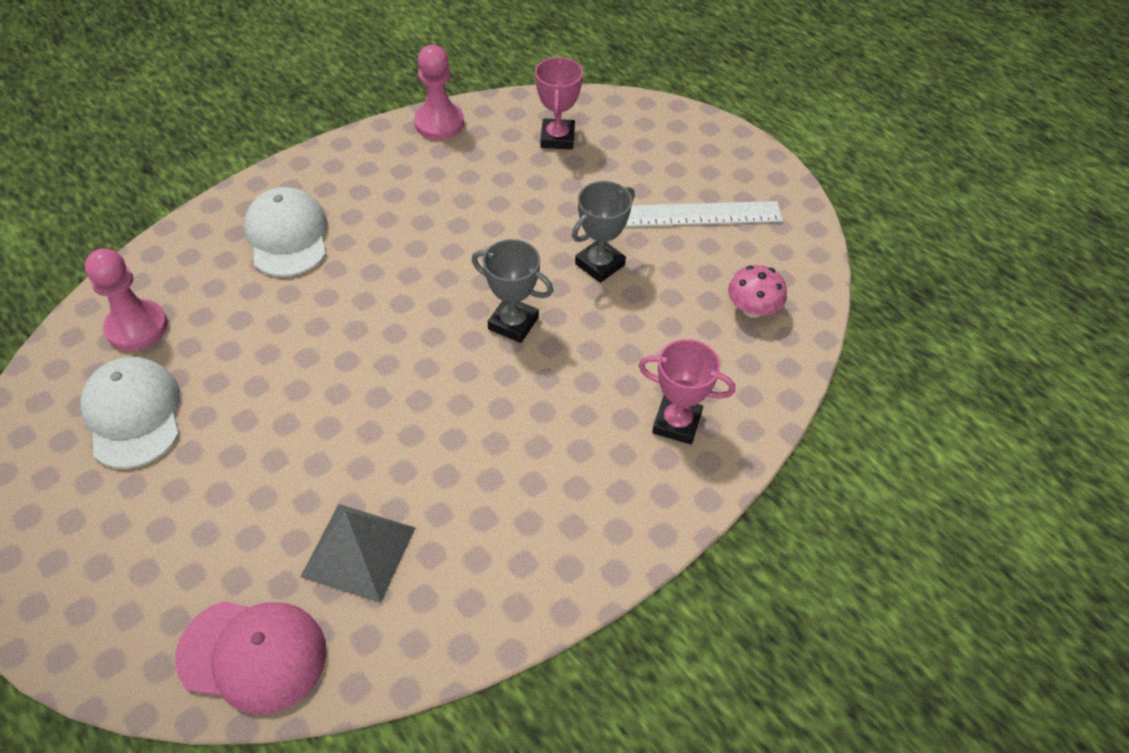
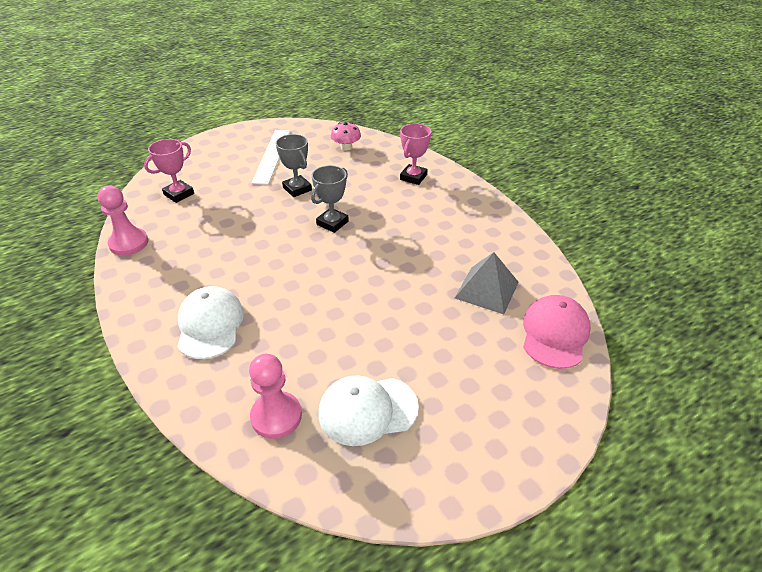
camera: 80 degrees left, 10 degrees down
(287, 236) = (210, 325): white cap -> white cap turned 90 degrees clockwise
(557, 138) = (179, 194): pink trophy -> pink trophy turned 60 degrees counterclockwise

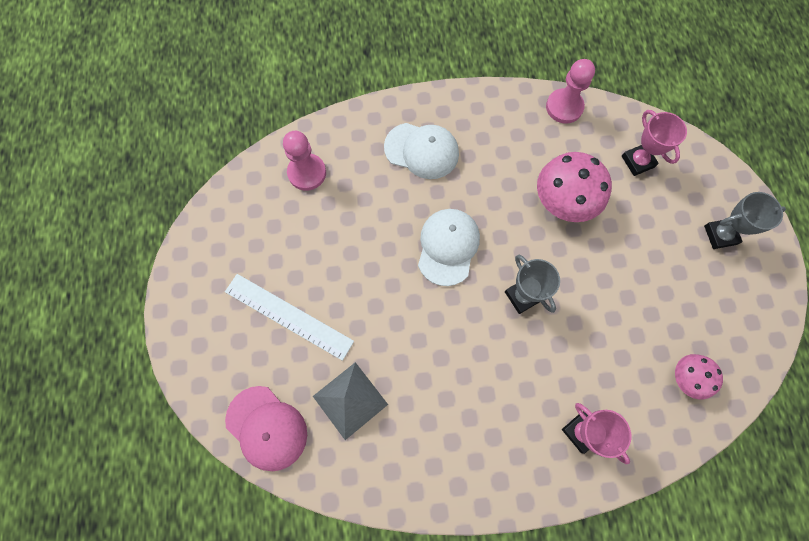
camera: 115 degrees right, 30 degrees up
(233, 222) = (564, 201): none -> pink mushroom
(272, 156) = (693, 277): white ruler -> white ruler (288, 316)
(297, 189) = (604, 282): grey trophy -> grey trophy (720, 235)
(367, 410) = (278, 234): white cap -> white cap (448, 247)

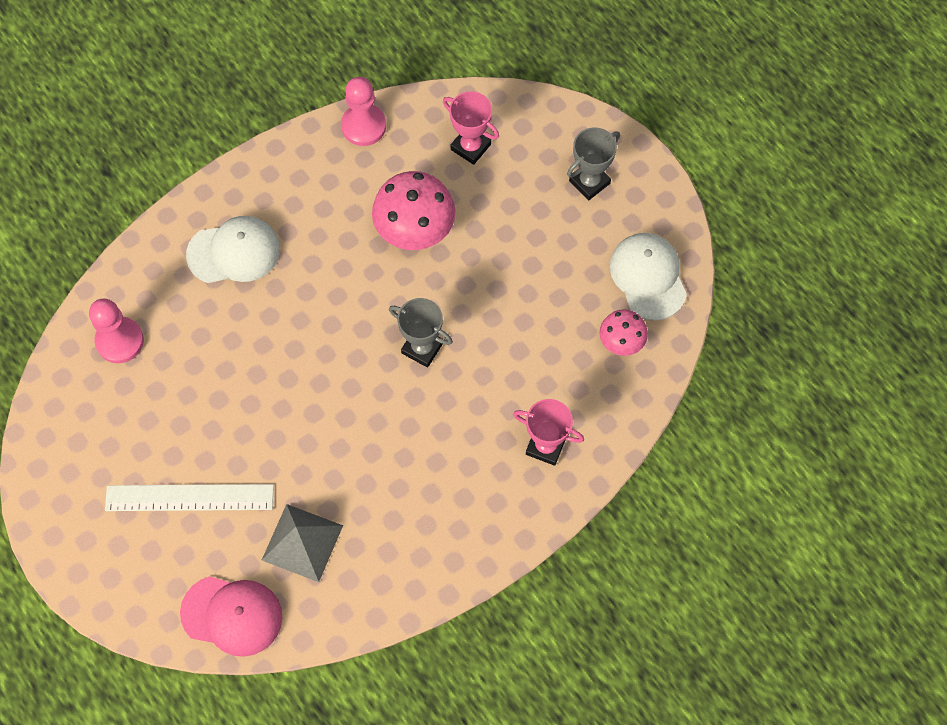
camera: 30 degrees left, 5 degrees down
(448, 247) = (318, 339): white cap -> white cap (648, 277)

